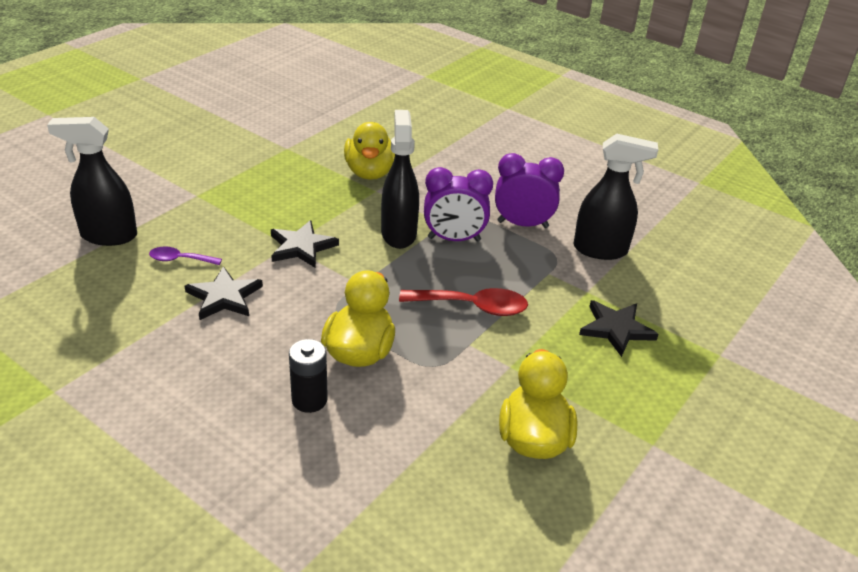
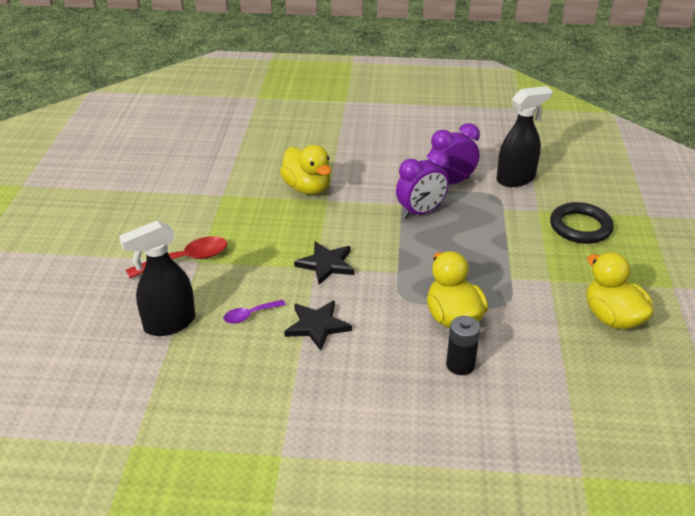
camera: 30 degrees left, 0 degrees up
(399, 234) = (381, 225): black spray bottle -> none
(472, 307) = (485, 253): red spoon -> red spoon (186, 259)
(616, 329) = (580, 227): black star -> black ring

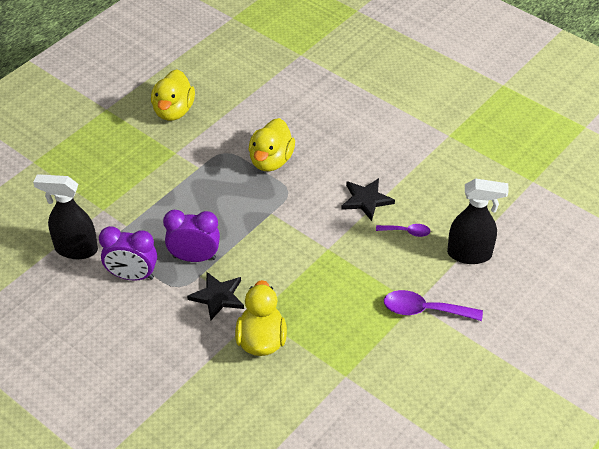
camera: 145 degrees left, 10 degrees up
(186, 259) = (424, 310): red spoon -> purple spoon
(326, 264) = (317, 246): black star -> black star (218, 297)
(460, 365) = (300, 131): black battery -> none
(580, 227) = (95, 179): black ring -> none

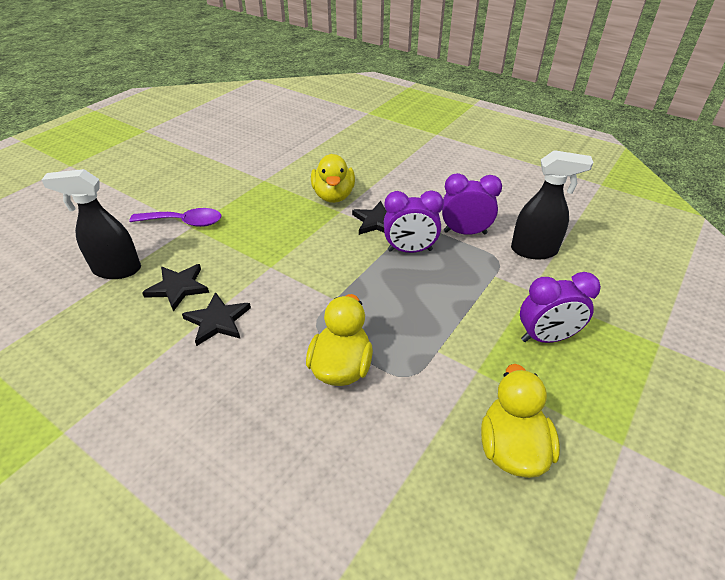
camera: 175 degrees right, 5 degrees down
(114, 171) = (546, 337): none -> purple clock
(407, 232) = (178, 288): purple spoon -> black star

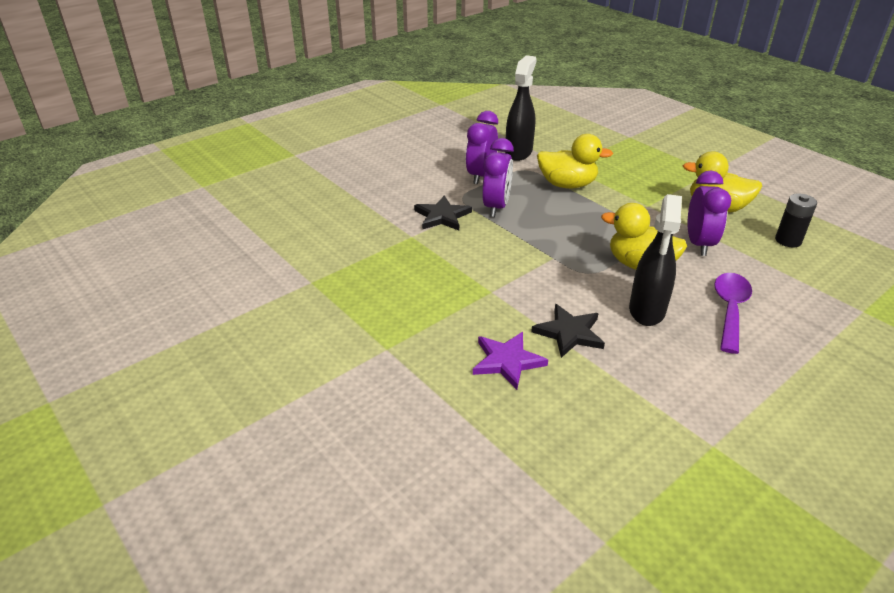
camera: 75 degrees left, 5 degrees down
(116, 270) = (454, 418): black spray bottle -> black spray bottle (647, 311)
(178, 288) = (507, 361): black star -> purple star
(184, 222) = (373, 355): purple spoon -> purple spoon (729, 309)
(333, 196) = (379, 236): yellow duck -> yellow duck (567, 184)
(461, 543) = (788, 240): none -> black battery
(546, 337) = (618, 172): purple clock -> purple clock (698, 244)

